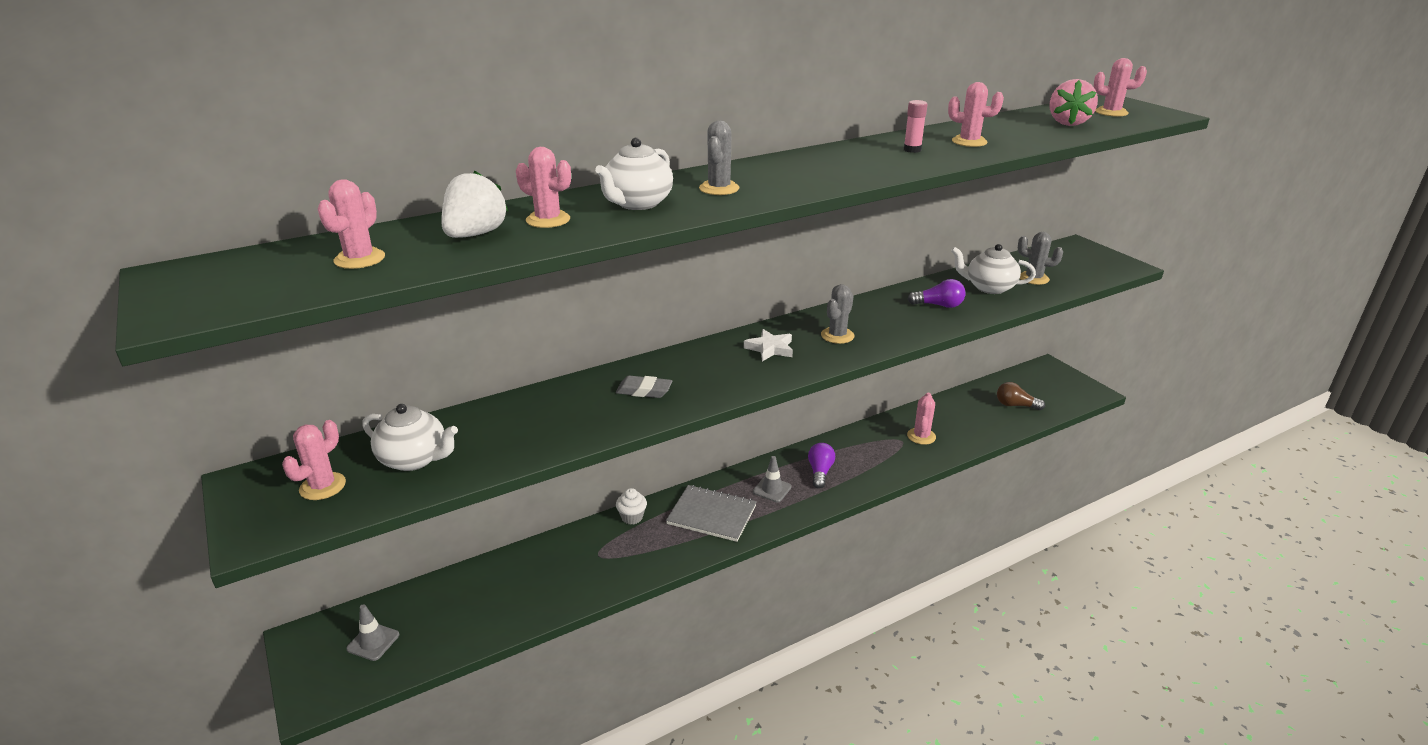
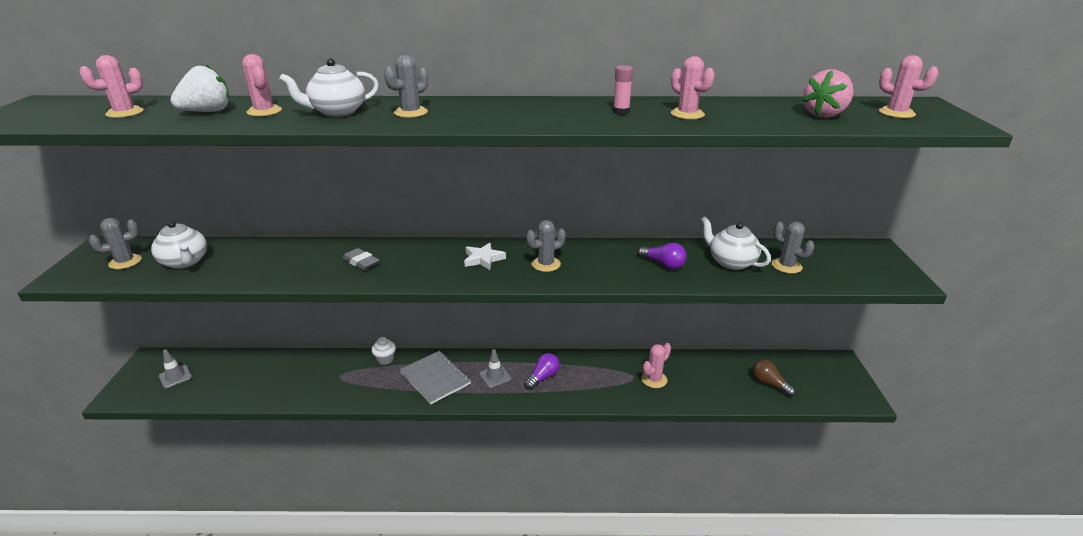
camera: 30 degrees right, 0 degrees up
(322, 486) = (125, 262): pink cactus -> grey cactus

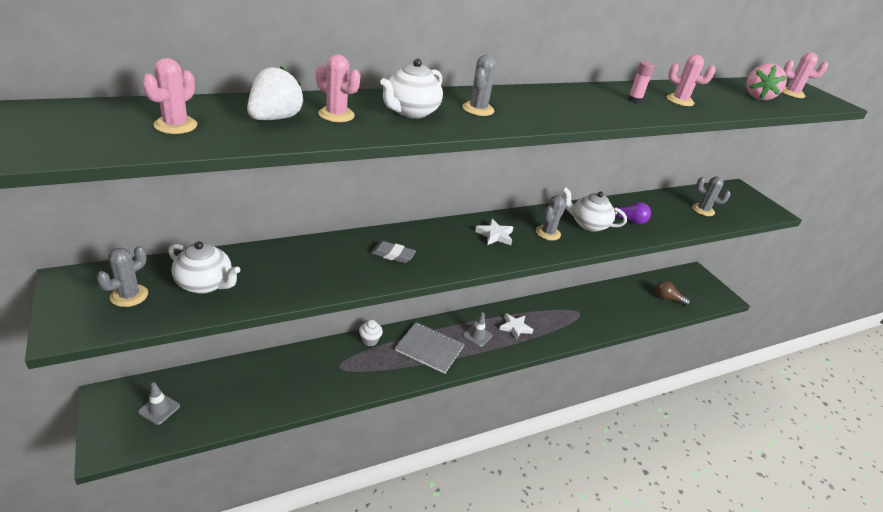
camera: 30 degrees left, 5 degrees up
(543, 377) = (515, 328): purple light bulb -> white star
(654, 379) = (594, 312): pink cactus -> none
(731, 262) = (668, 212): white teapot -> white teapot (588, 224)

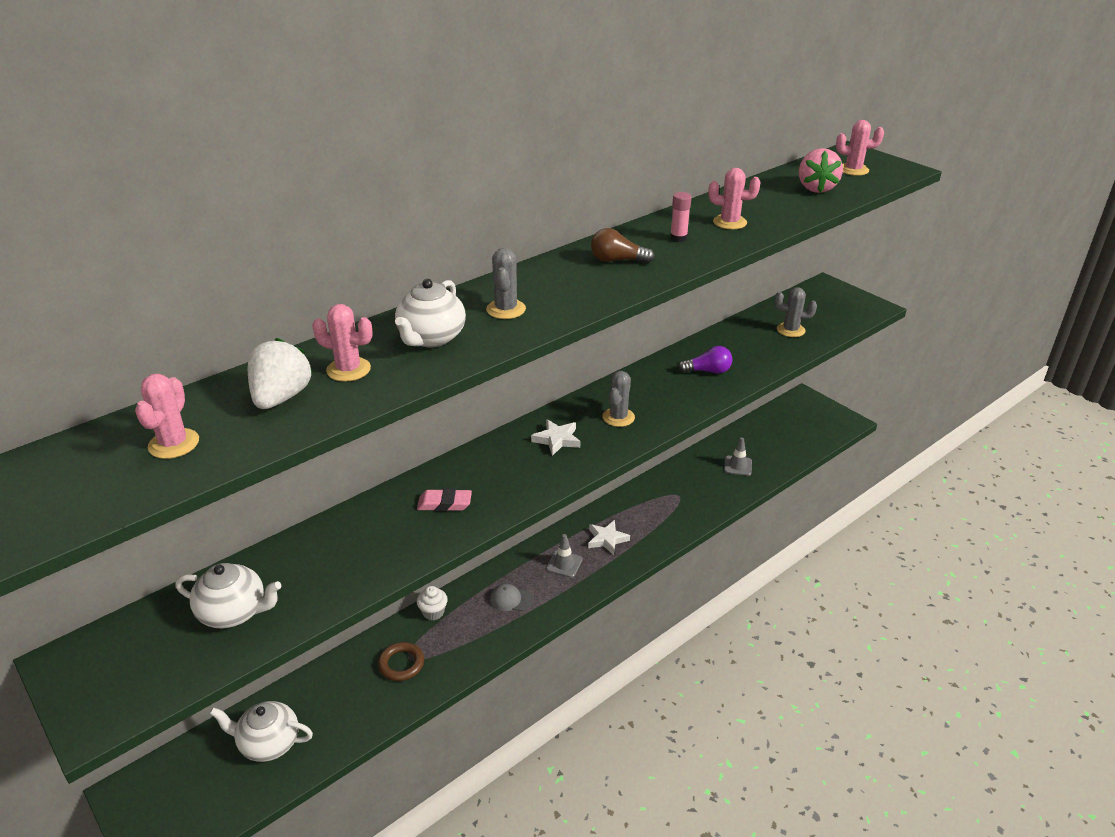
camera: 10 degrees left, 0 degrees up
(129, 295) = (148, 656): grey cactus -> none
(159, 409) = (202, 784): grey traffic cone -> grey traffic cone (737, 466)
(333, 369) = (401, 664): none -> brown ring
(393, 255) = (444, 504): grey eraser -> pink eraser
(429, 349) = (511, 599): grey notebook -> grey cap
(588, 224) = (662, 391): white teapot -> white teapot (268, 743)
(667, 298) = (779, 444): brown light bulb -> brown light bulb (617, 260)

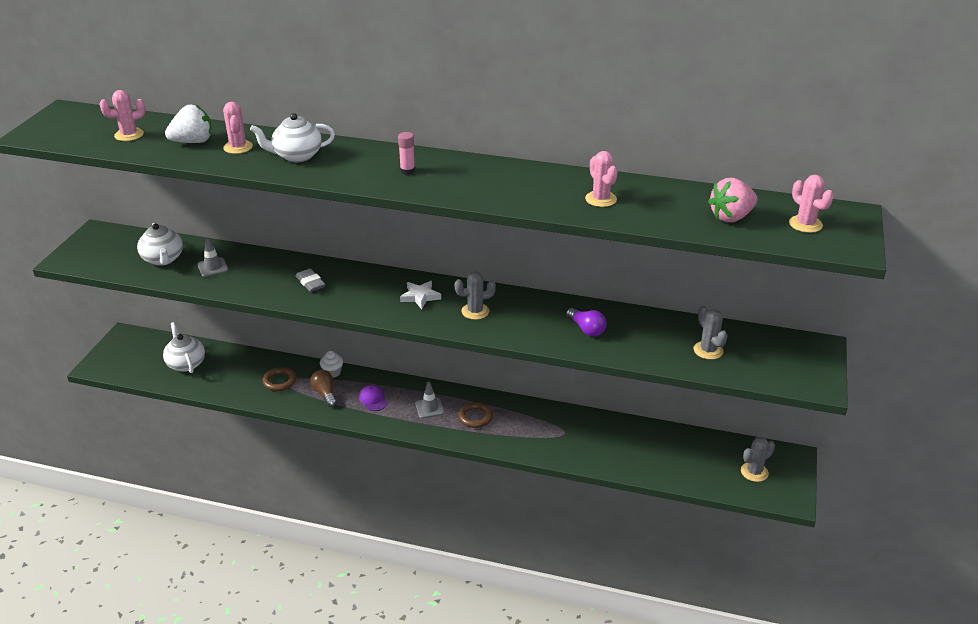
camera: 55 degrees right, 0 degrees up
(444, 504) = (310, 283): pink eraser -> grey eraser
(506, 309) = (357, 165): grey cactus -> grey cactus (754, 472)
(511, 599) = (373, 399): grey cap -> purple cap
(607, 539) = (475, 417): white star -> brown ring
(617, 260) = (474, 177): brown light bulb -> brown light bulb (325, 394)
(678, 238) = (542, 188): pink glue stick -> pink glue stick (407, 171)
(737, 466) = (640, 452): grey traffic cone -> grey traffic cone (213, 267)

